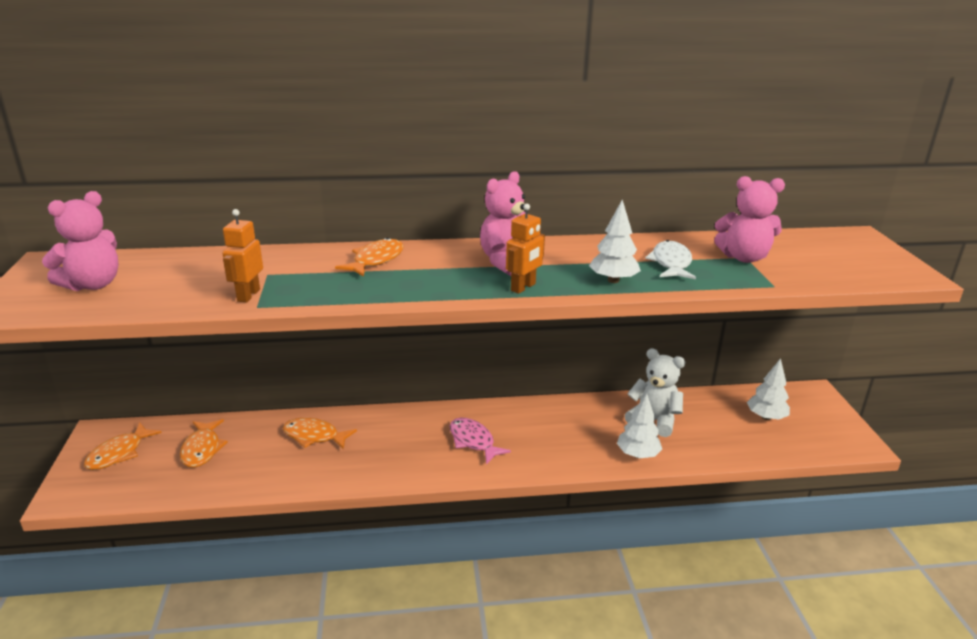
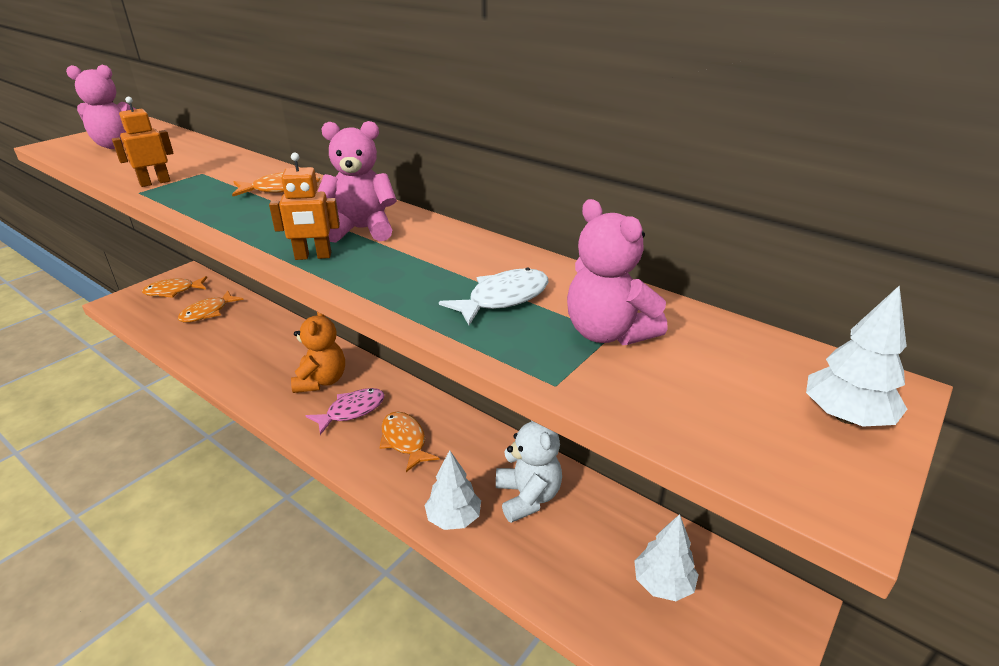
camera: 45 degrees right, 5 degrees up
(314, 436) = (271, 340): orange fish -> orange fish (404, 441)
(414, 437) = (321, 381): none -> orange teddy bear
(473, 441) = (352, 411): pink fish -> pink fish turned 45 degrees clockwise
(613, 280) = (399, 287): white tree -> white tree (845, 417)

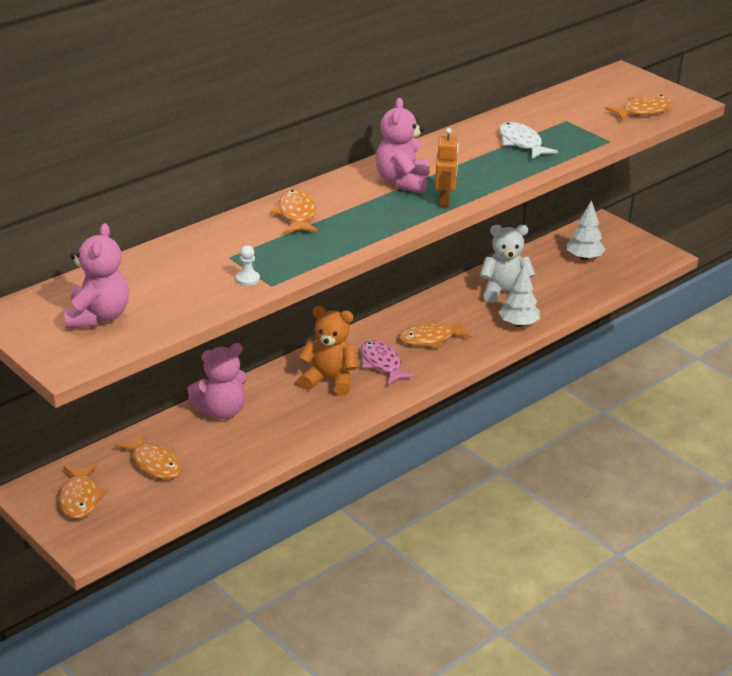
camera: 80 degrees left, 0 degrees up
(155, 182) = (247, 279): orange robot -> white pawn
(608, 333) = (565, 121): pink teddy bear -> pink teddy bear (221, 411)
(720, 423) = (643, 111): none -> orange fish
(845, 417) = (641, 86): white tree -> none

